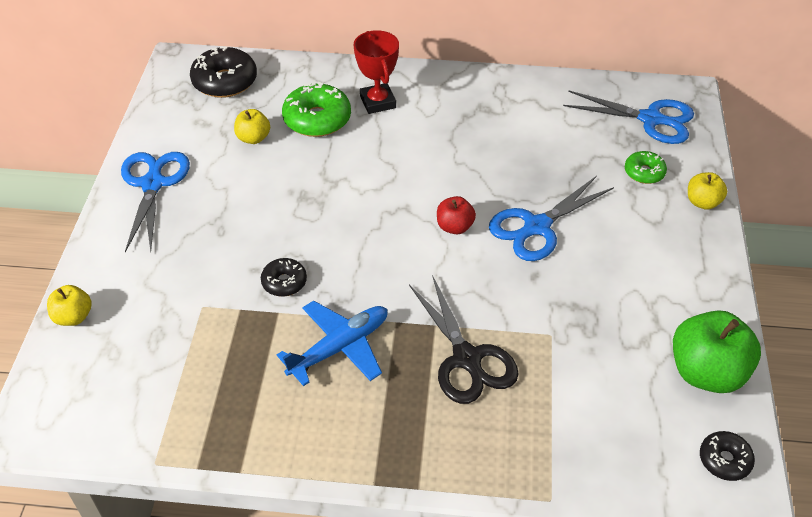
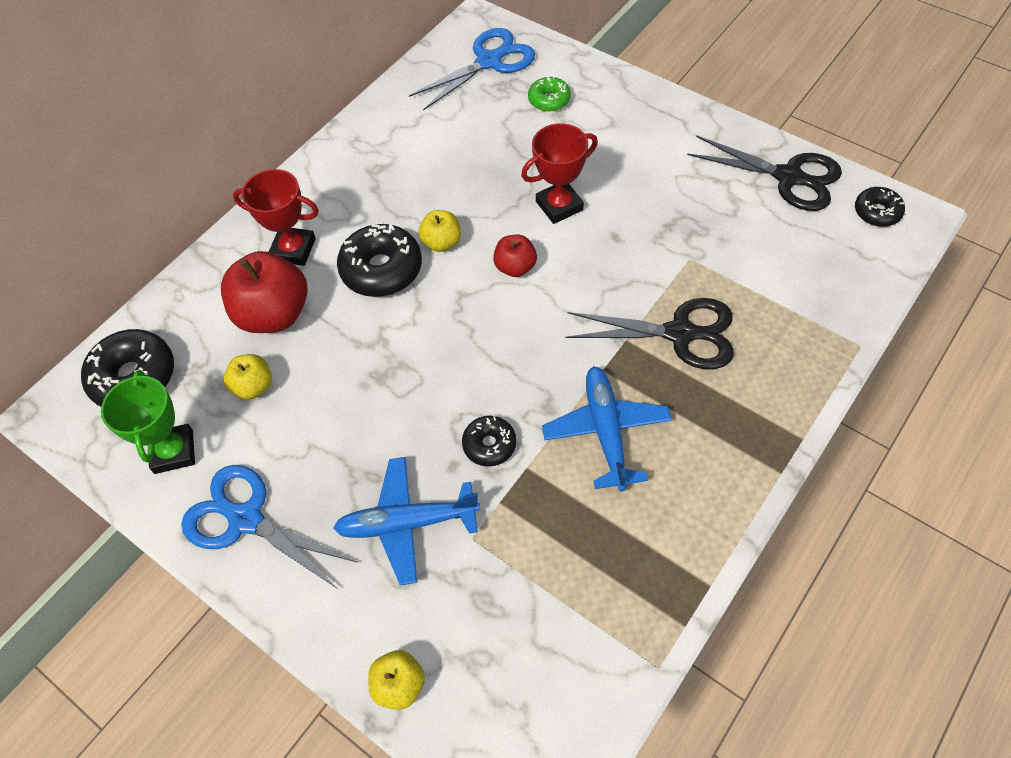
camera: 55 degrees left, 10 degrees up
(182, 126) = (174, 451): none -> green trophy
(194, 265) = (407, 523): none -> blue plane
(317, 119) = (274, 314): green donut -> red apple
(395, 154) = (381, 269): none -> black donut
(537, 227) = (559, 206): blue scissors -> red trophy
(702, 202) = (610, 82): yellow apple -> yellow apple (442, 242)
(706, 372) = (788, 177): green apple -> black scissors

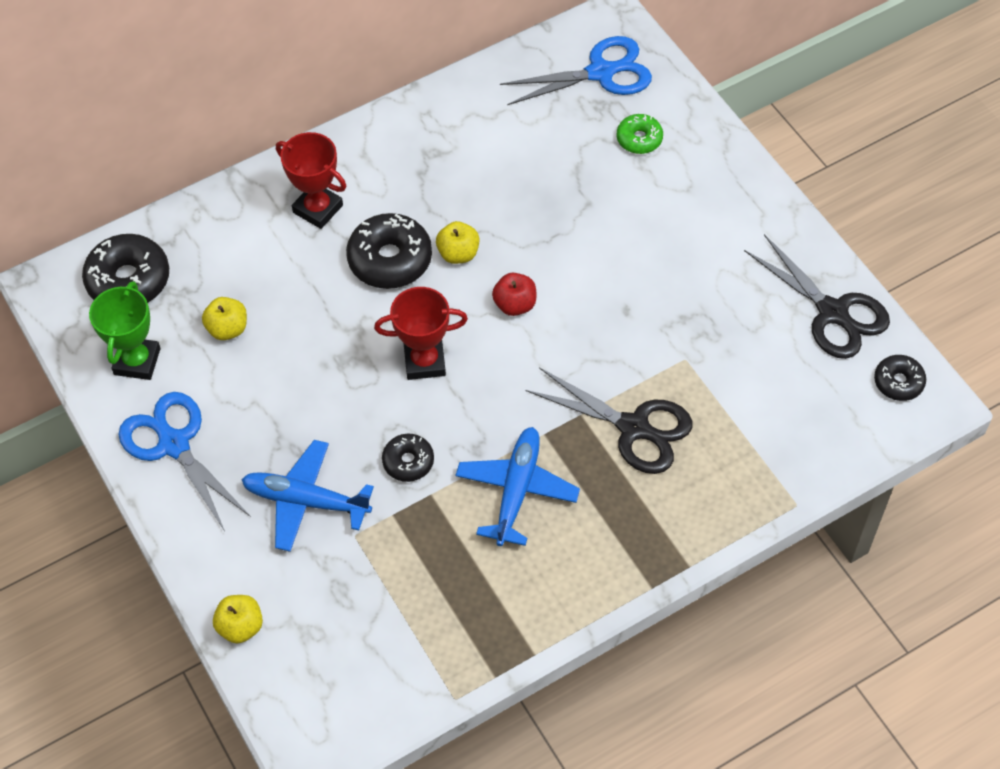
camera: 20 degrees right, 0 degrees up
(274, 314) = (273, 267): red apple -> none
(559, 206) = (589, 258): red trophy -> red trophy (424, 362)

